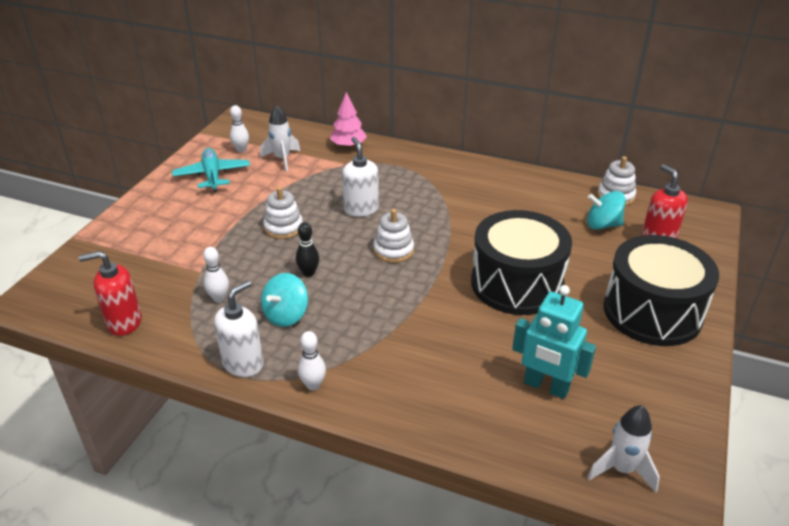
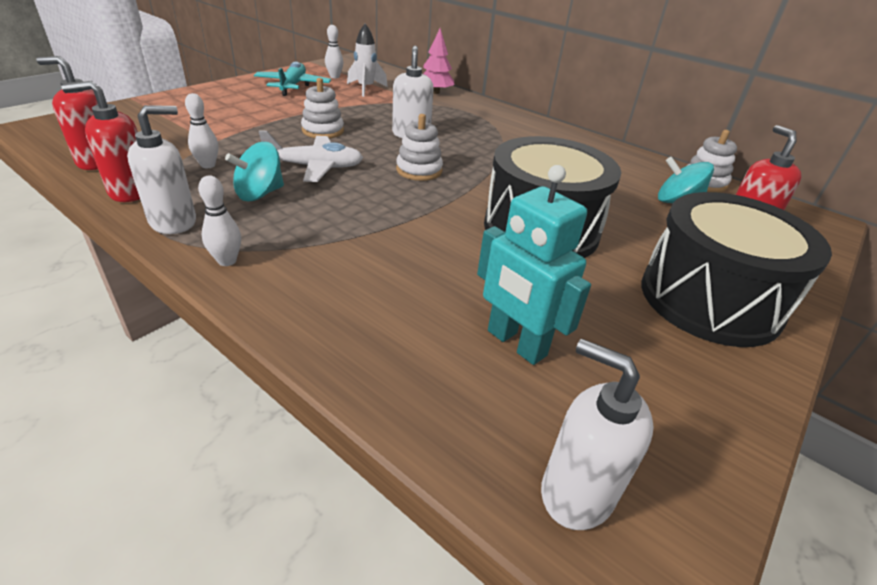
camera: 15 degrees right, 0 degrees up
(182, 345) = (131, 191): none -> red soap dispenser
(308, 273) = (315, 167): black bowling pin -> white plane
(621, 469) = (576, 492): white rocket -> white soap dispenser

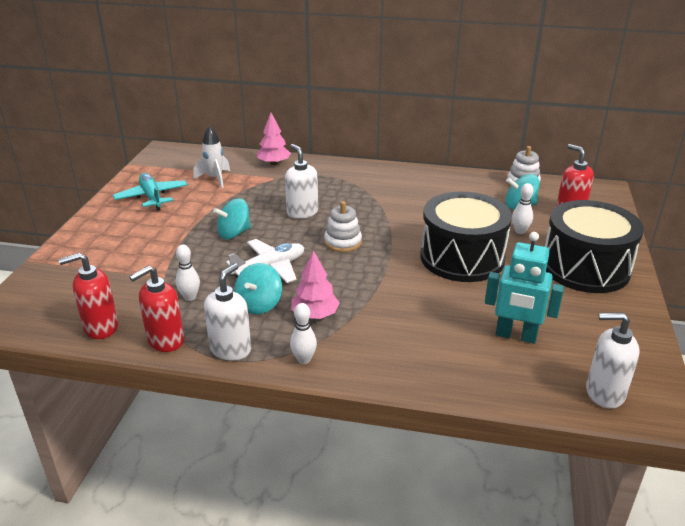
camera: 25 degrees left, 5 degrees down
(300, 223) = (315, 315): none -> pink tree
(323, 131) = (234, 233): white stacking toy -> turquoise spinning top
(334, 77) = (173, 174): white bowling pin -> white bowling pin (520, 231)

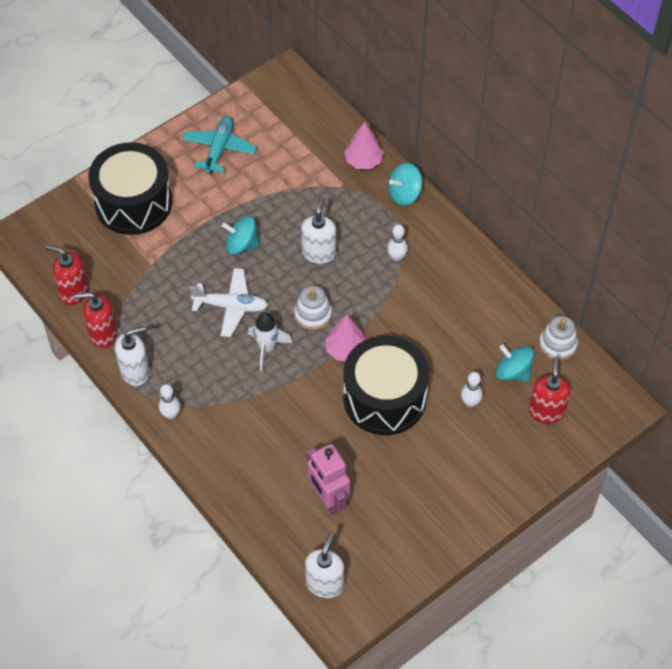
camera: 40 degrees right, 25 degrees up
(190, 297) = (151, 300): white bowling pin -> white bowling pin (396, 257)
(215, 179) = (291, 153): white rocket -> white rocket (267, 348)
(259, 304) = (189, 341): turquoise spinning top -> turquoise spinning top (404, 194)
(315, 315) = (216, 379): pink tree -> pink tree (346, 350)
(516, 336) = (328, 499): turquoise robot -> pink robot
(585, 268) = (467, 478): black drum -> black drum (133, 203)
(604, 393) = (325, 583): white soap dispenser -> white soap dispenser turned 60 degrees clockwise

